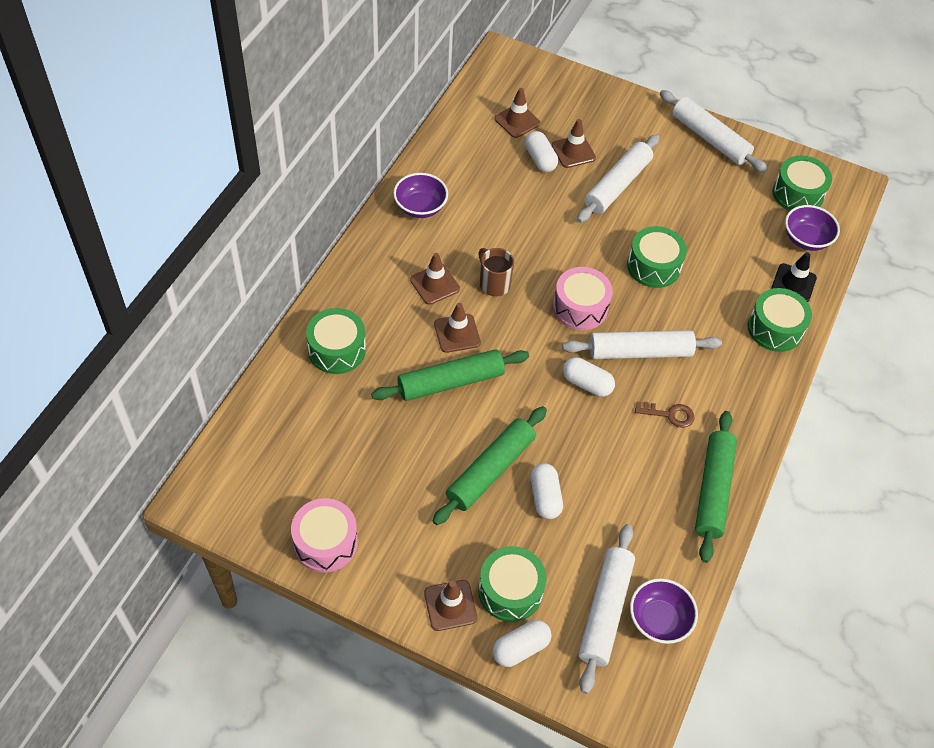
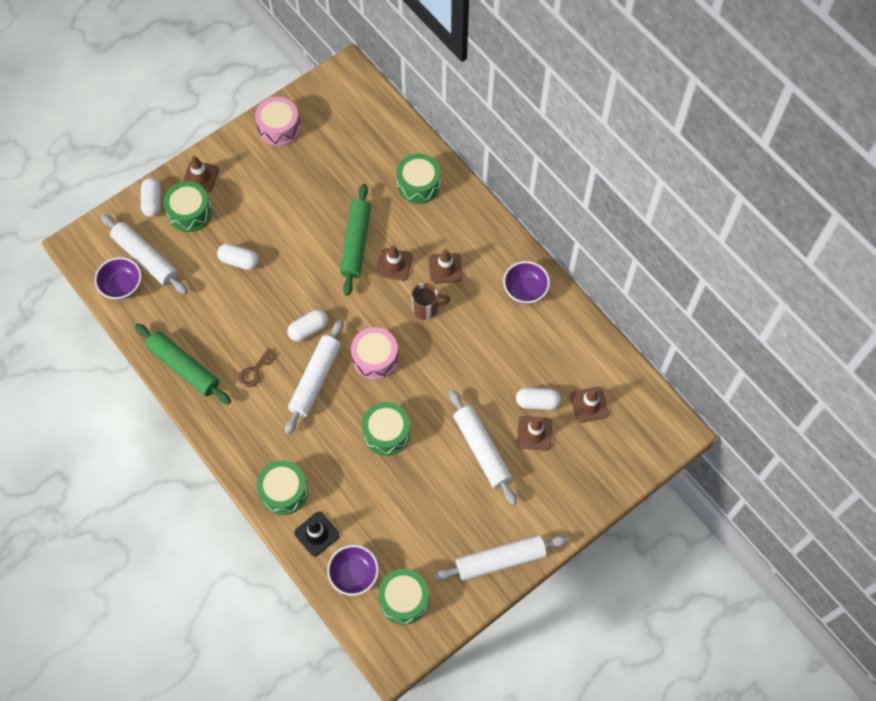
camera: 120 degrees right, 10 degrees up
(490, 470) = (276, 237): green rolling pin -> none

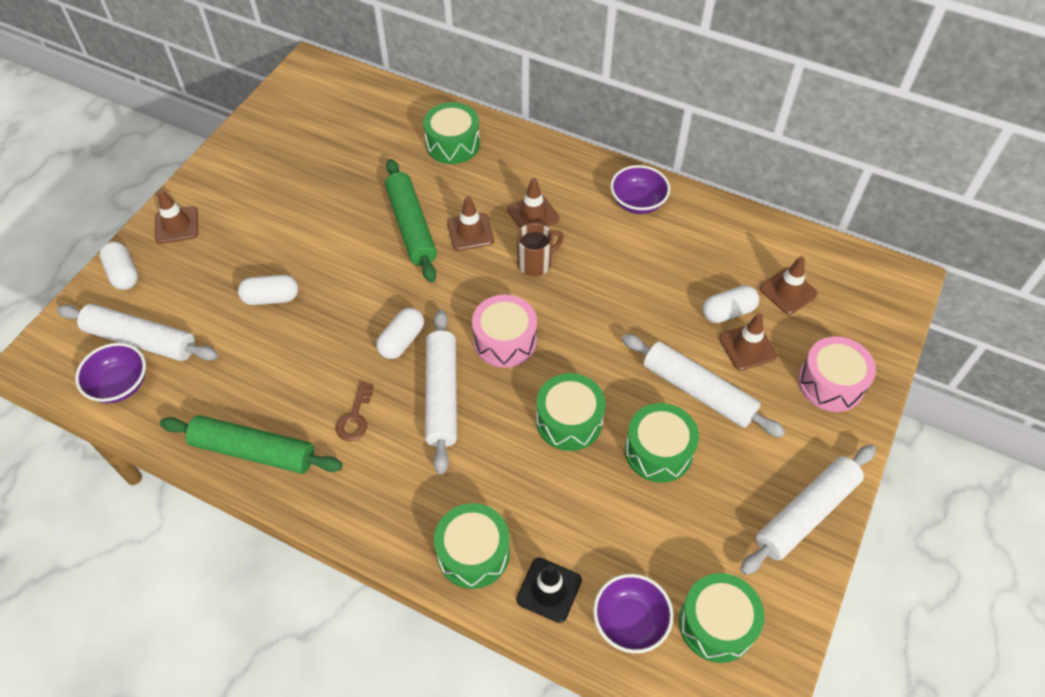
camera: 25 degrees left, 10 degrees down
(190, 212) = (180, 268): green drum -> green drum (658, 451)
(279, 128) = (254, 144): pink drum -> pink drum (831, 383)

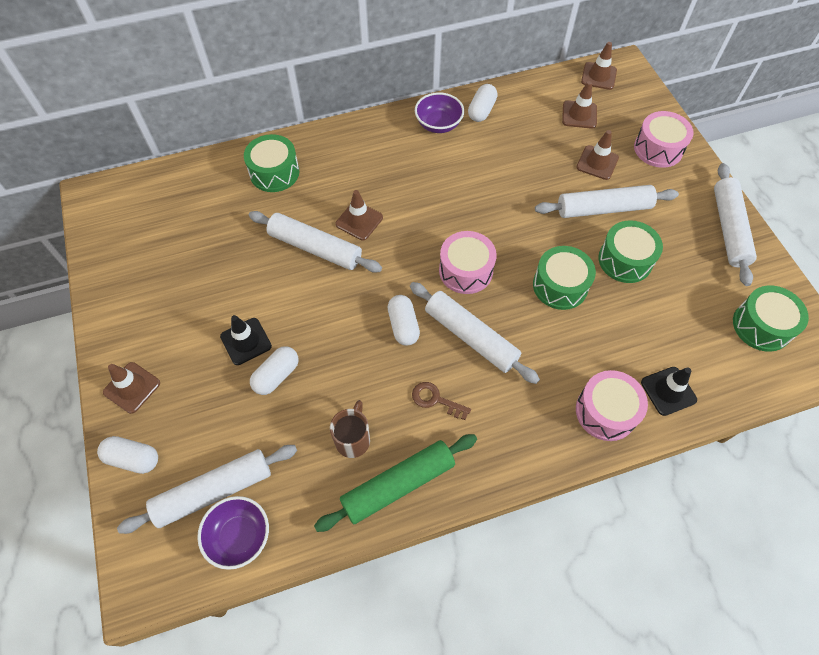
camera: 45 degrees left, 5 degrees up
(281, 255) = (246, 341): none -> black traffic cone
(355, 417) = (436, 400): brown key -> brown key turned 150 degrees clockwise
(411, 226) = (315, 248): green rolling pin -> white rolling pin
(473, 553) = (606, 411): green drum -> pink drum
(533, 214) = (385, 179): brown traffic cone -> brown traffic cone (598, 76)
(535, 263) = (425, 208): brown mug -> brown mug (353, 439)
(630, 621) = (725, 366): purple bowl -> none
(728, 312) = (564, 151): white capsule -> white capsule (481, 111)

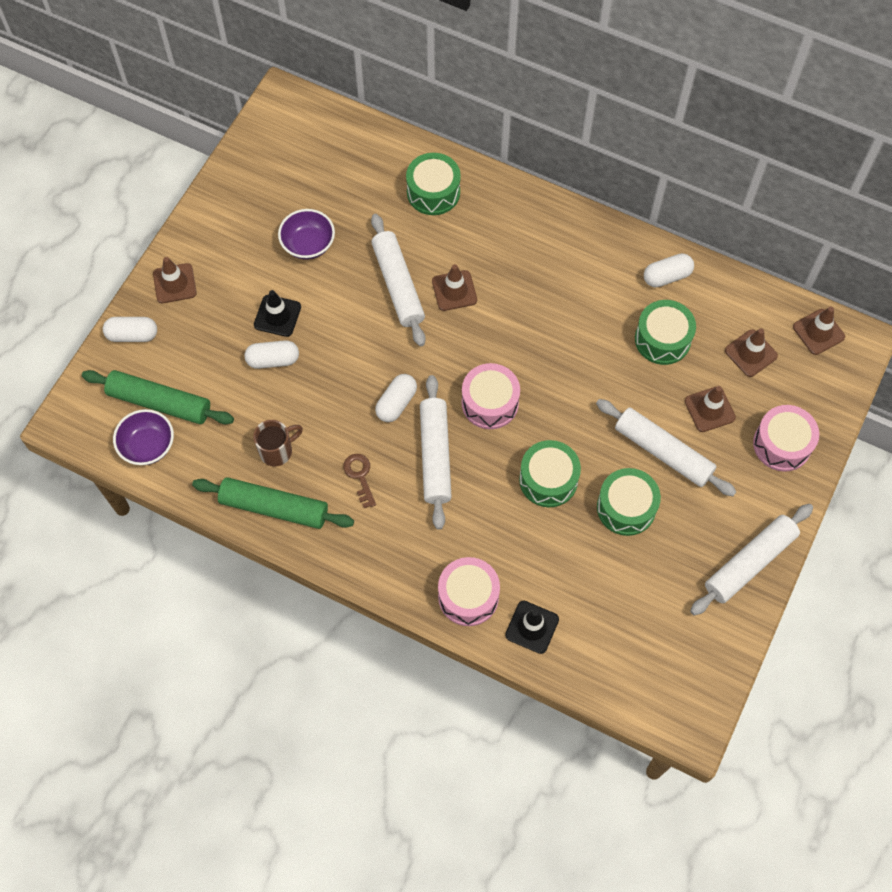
camera: 45 degrees right, 5 degrees up
(133, 458) = (132, 335): white capsule -> white capsule turned 60 degrees counterclockwise
(214, 491) = (160, 402): white rolling pin -> green rolling pin
(438, 124) = (614, 258): purple bowl -> purple bowl (308, 244)
(761, 326) = (669, 654): green drum -> green drum (662, 339)

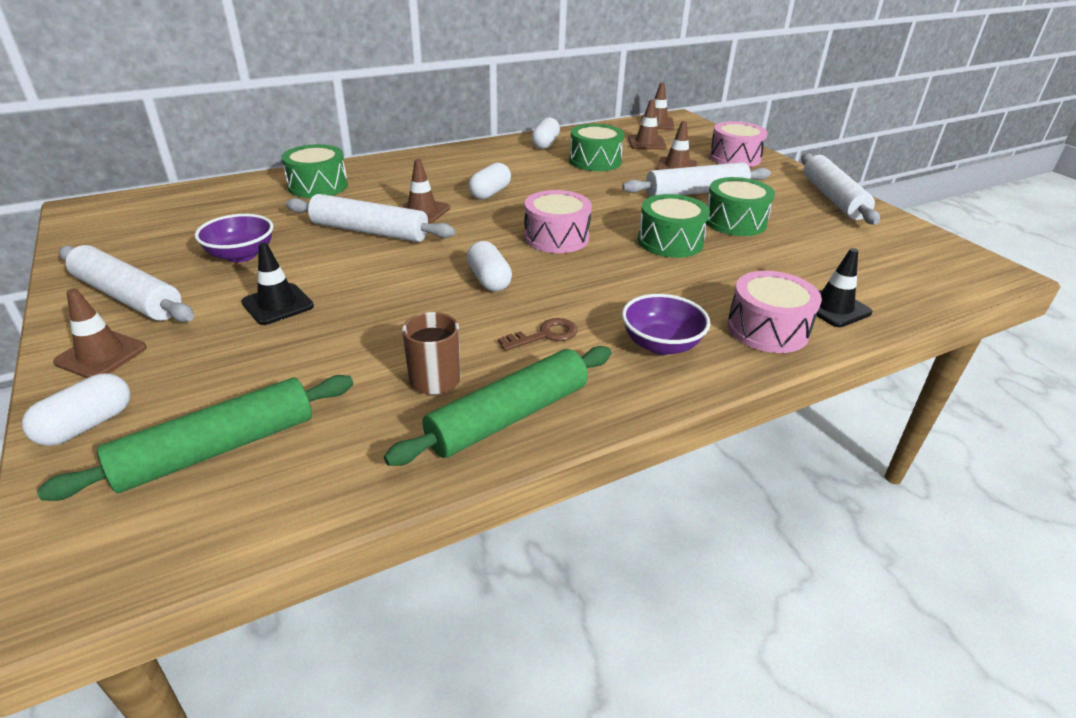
camera: 55 degrees left, 30 degrees down
(148, 446) = (257, 497): purple bowl -> purple bowl (661, 344)
(273, 360) = (321, 330): white capsule -> white capsule (490, 193)
(360, 476) = (545, 335): brown key -> brown key turned 135 degrees clockwise
(435, 455) = (576, 283): white rolling pin -> white rolling pin (128, 297)

